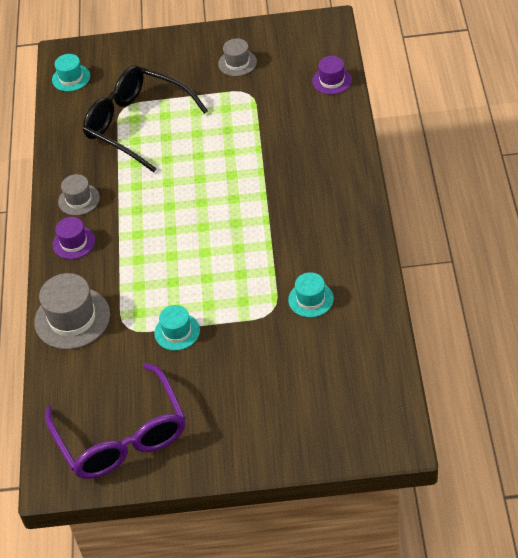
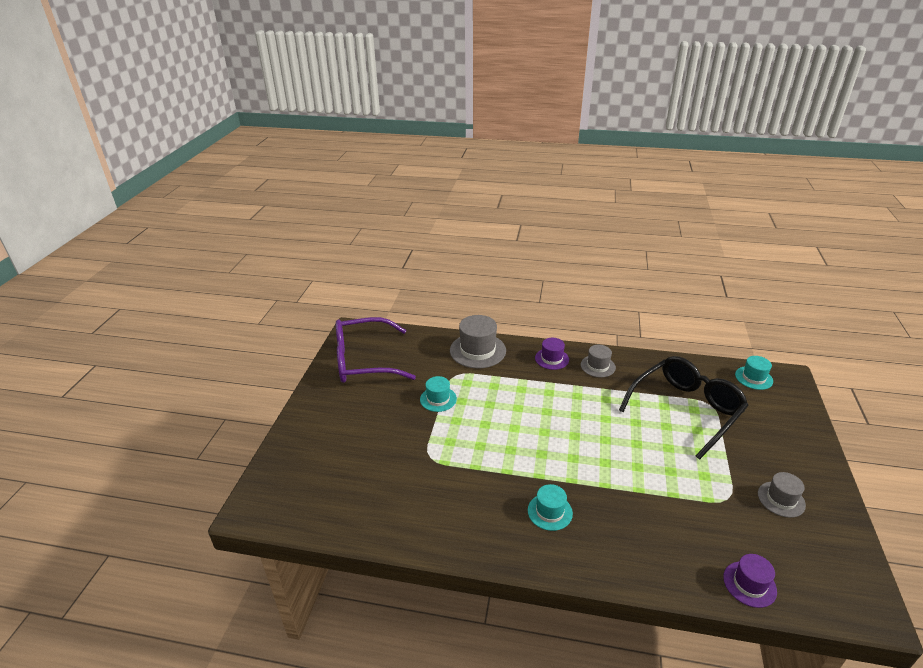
camera: 100 degrees right, 15 degrees down
(310, 299) = (430, 487): turquoise hat -> turquoise hat (550, 512)

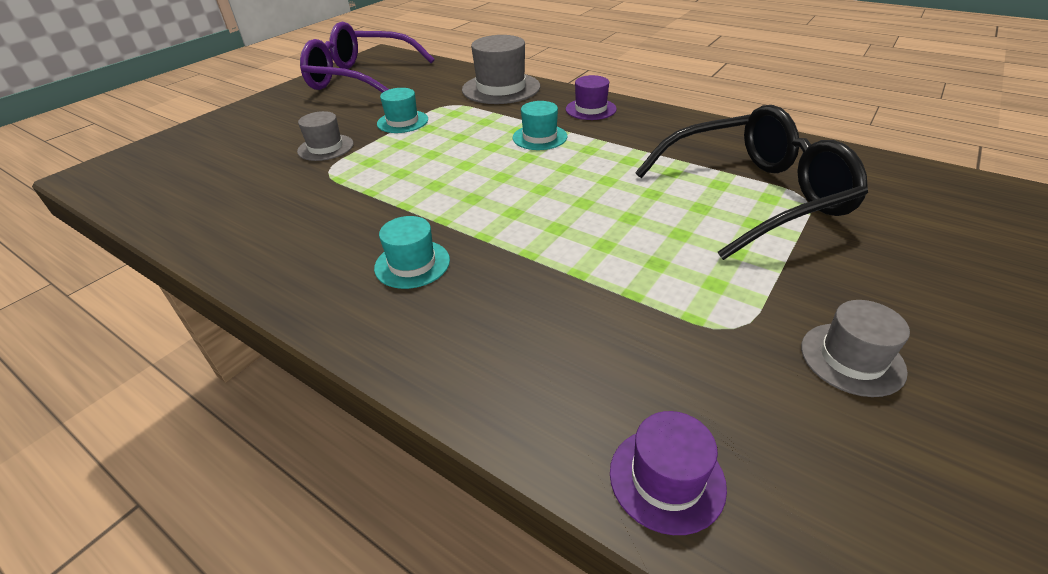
camera: 25 degrees right, 5 degrees up
(597, 366) = (651, 126): grey hat -> grey hat (325, 147)
(753, 378) = (920, 181): turquoise hat -> turquoise hat (539, 137)

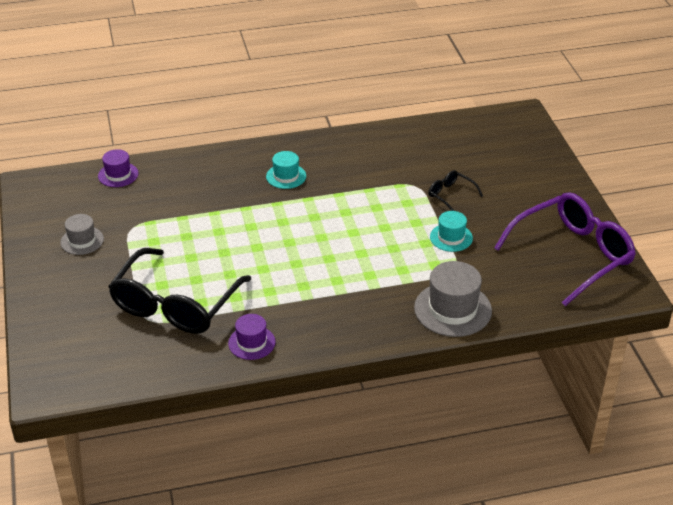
camera: 130 degrees right, 0 degrees up
(325, 147) = (450, 195): grey hat -> black glasses
(539, 137) = (346, 277): turquoise hat -> none
(590, 109) = (354, 326): purple hat -> purple hat (251, 343)

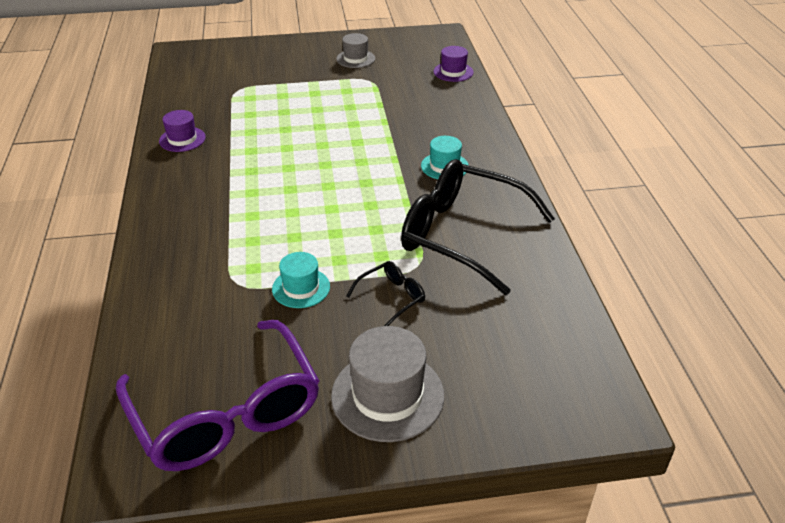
camera: 95 degrees right, 0 degrees up
(175, 305) = (252, 102): black glasses -> black glasses (461, 234)
(453, 309) = (167, 274): grey hat -> grey hat (387, 395)

